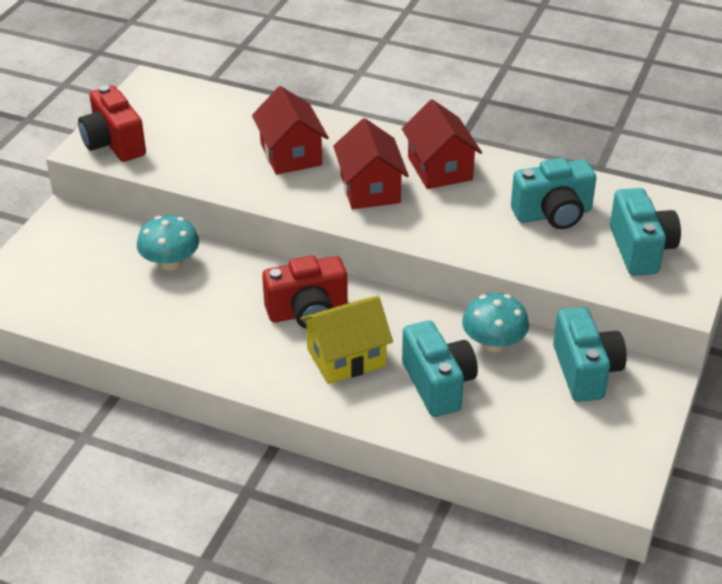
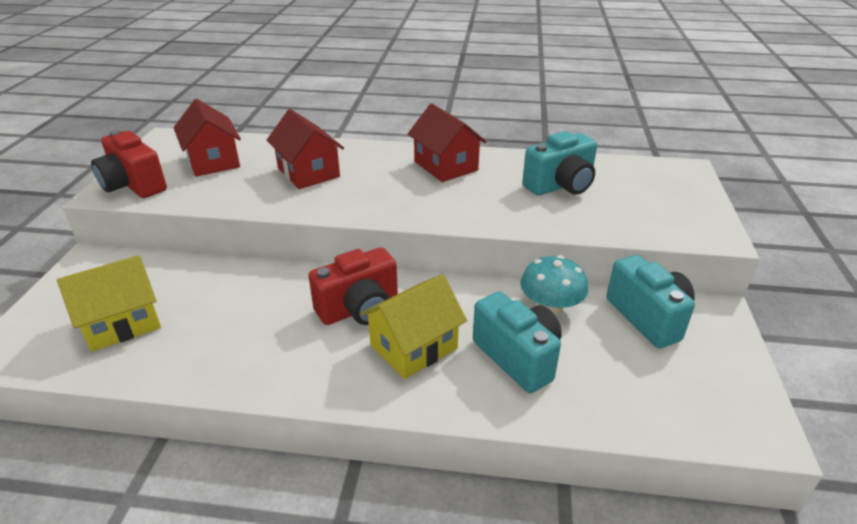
camera: 15 degrees left, 5 degrees down
(92, 287) = (122, 323): none -> yellow house
(170, 263) = (206, 285): turquoise mushroom -> none
(370, 189) = (391, 188): red house -> red house (213, 161)
(640, 250) = (651, 201): turquoise camera -> none

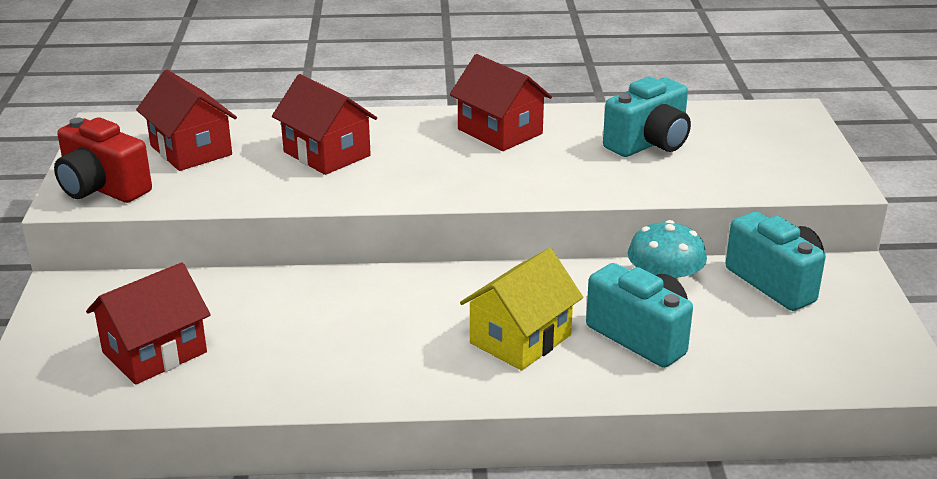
camera: 10 degrees left, 5 degrees down
(122, 323) = (154, 352): yellow house -> red house
(359, 309) = (441, 308): red camera -> none

